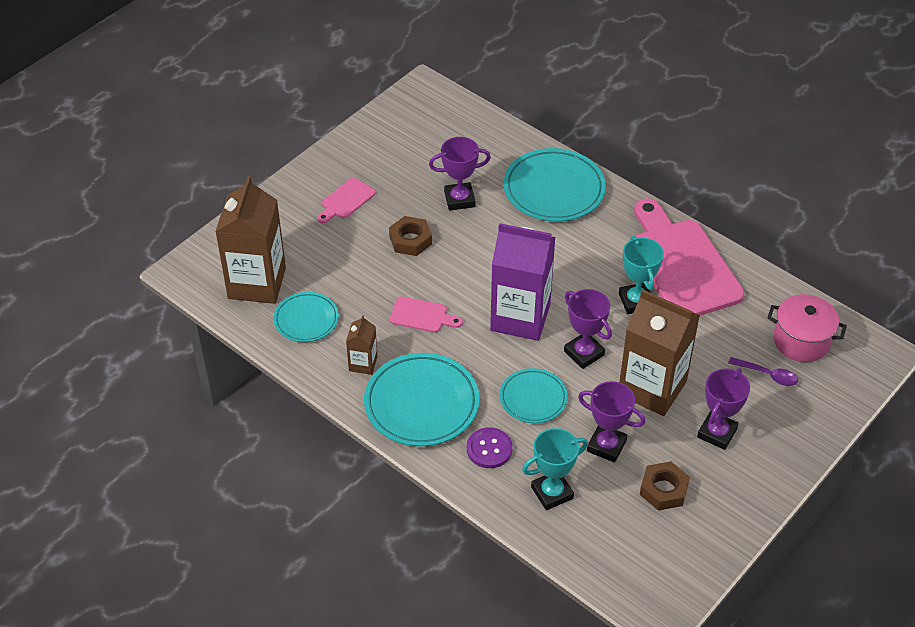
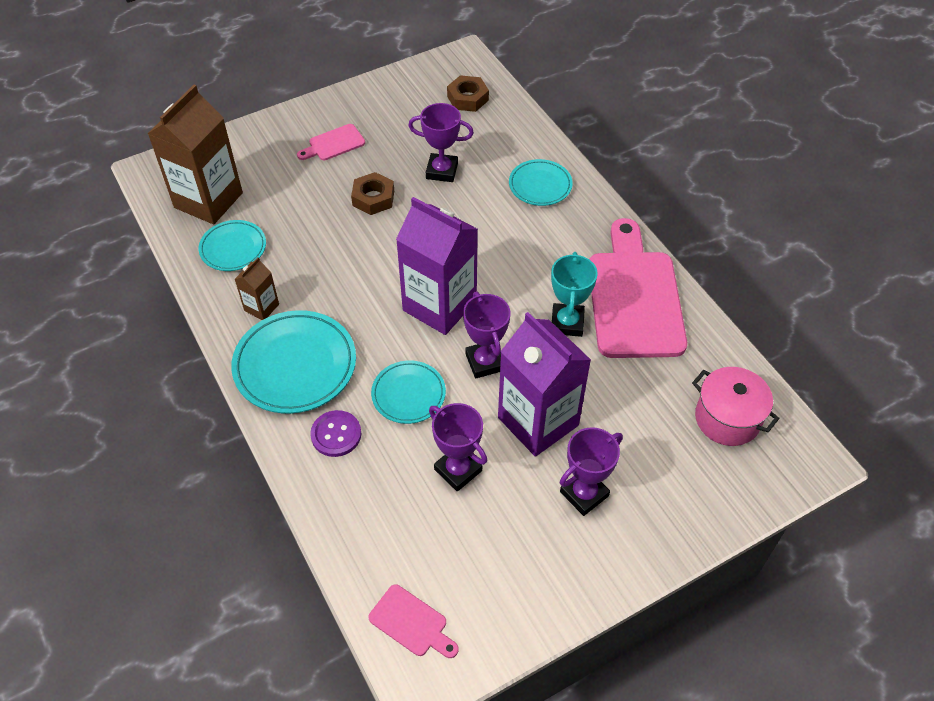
camera: 20 degrees right, 5 degrees up
(422, 315) = (344, 276): pink cutting board -> pink cutting board (411, 623)
(552, 493) = (375, 503): turquoise trophy -> none
(554, 189) = (540, 185): turquoise plate -> turquoise plate, size x0.59
(652, 388) = (538, 421): brown carton -> purple carton
(663, 490) = (494, 540): brown nut -> brown nut (468, 98)
(767, 375) = (671, 445): purple spoon -> none

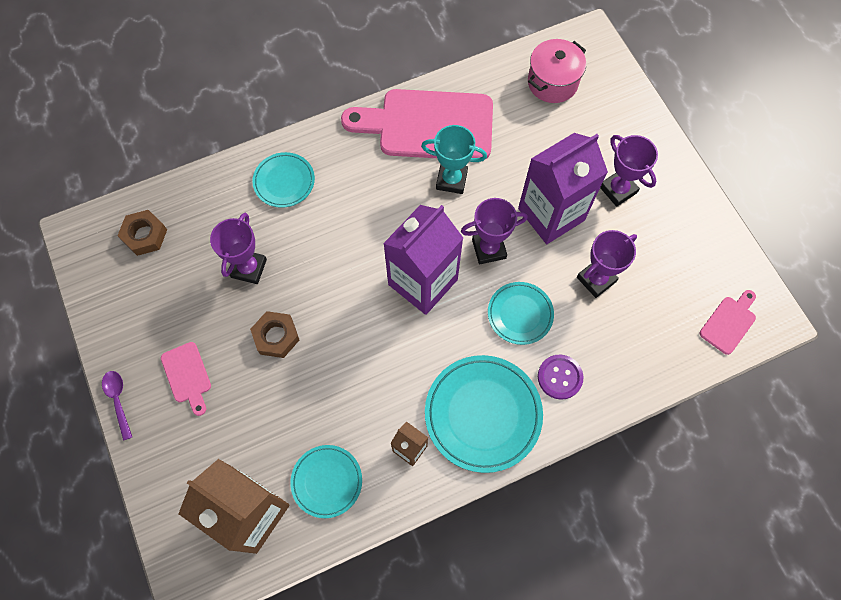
camera: 85 degrees left, 15 degrees up
(311, 105) = (118, 400): none -> purple spoon

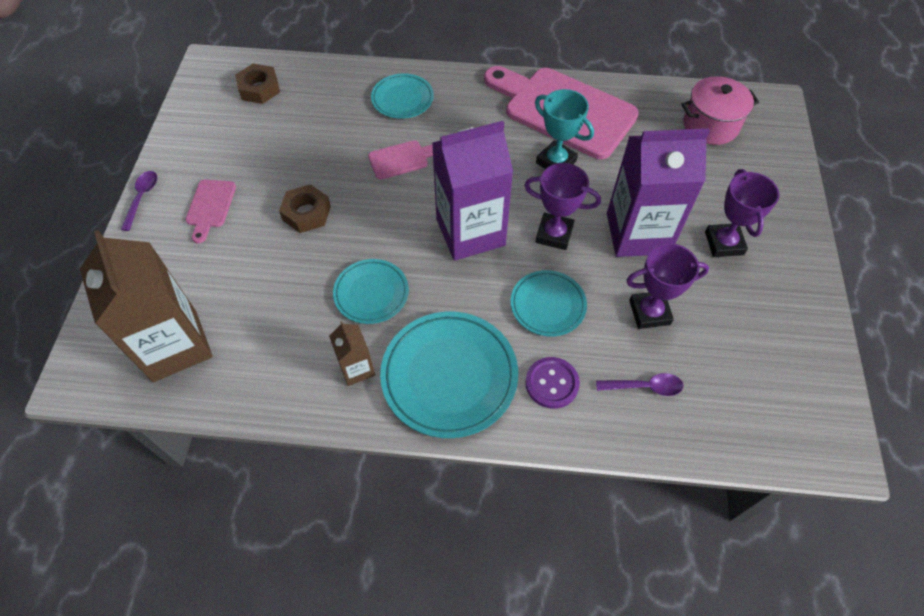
camera: 30 degrees right, 10 degrees down
(249, 268) = (323, 150): purple trophy -> none
(327, 481) = (260, 355): turquoise plate -> turquoise plate (371, 293)
(625, 342) = (645, 387): none -> purple spoon
(729, 322) = (780, 427): pink cutting board -> pink cutting board (401, 159)

